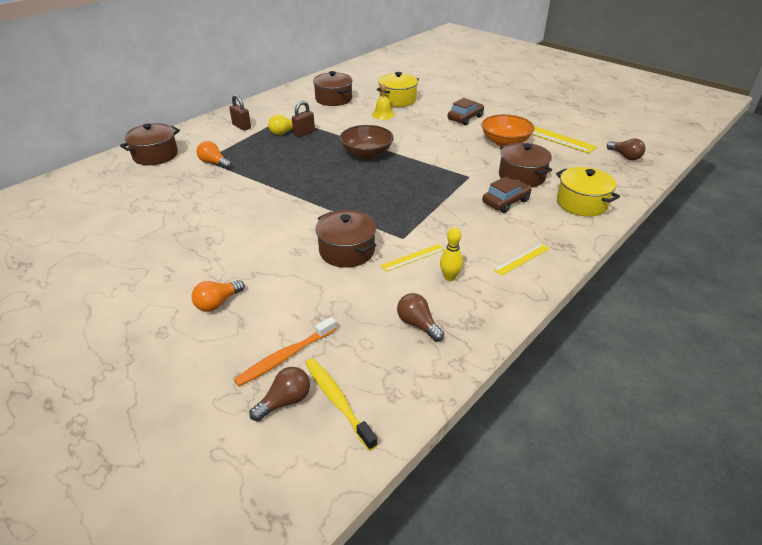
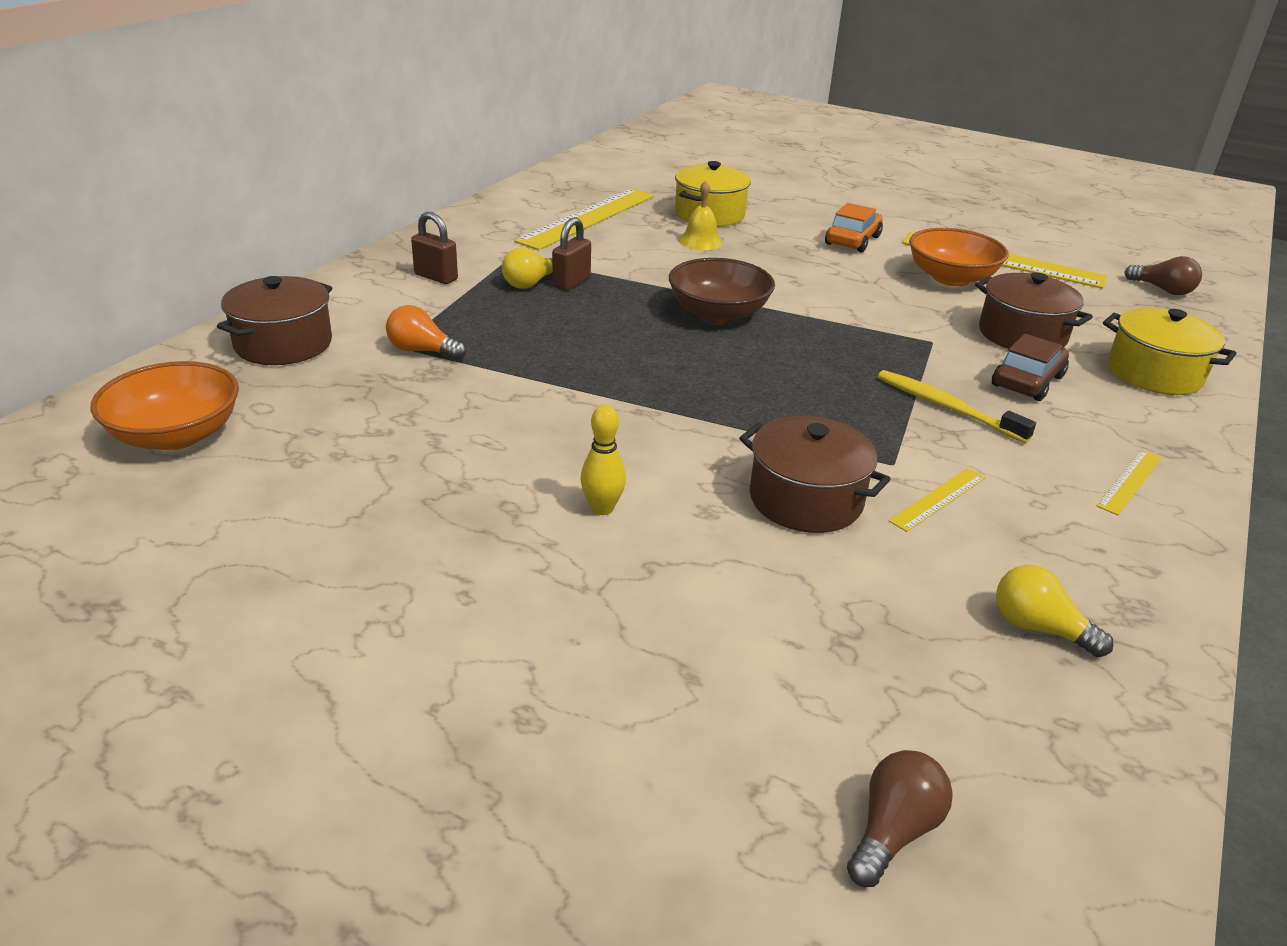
camera: 15 degrees left, 5 degrees down
(89, 194) = (176, 435): none -> orange bowl
(217, 303) = (612, 638): orange light bulb -> none
(285, 357) = (829, 734): orange toothbrush -> none
(333, 99) = (588, 218): brown pot -> yellow ruler
(337, 401) = (997, 811): yellow toothbrush -> yellow toothbrush (946, 407)
(418, 324) = (1039, 628): brown light bulb -> yellow light bulb
(449, 277) = (1030, 529): yellow bowling pin -> yellow bowling pin (602, 508)
(465, 118) = (852, 240): brown car -> orange car

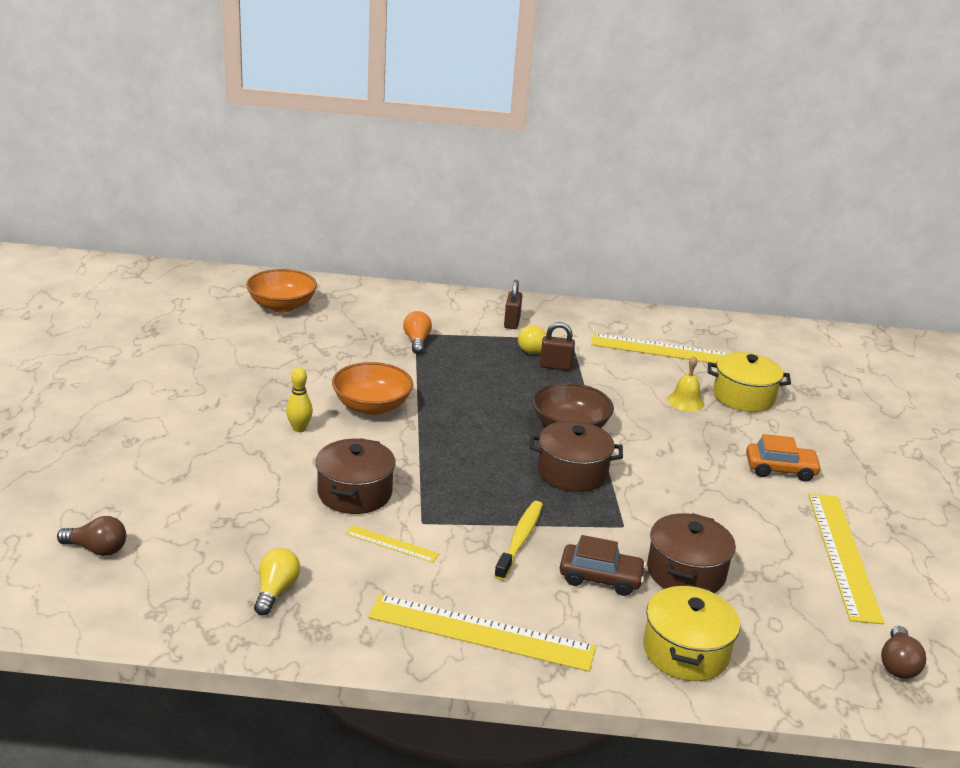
camera: 65 degrees right, 5 degrees down
(283, 344) = (388, 304): brown pot -> brown pot (572, 472)
(951, 278) = (762, 527): orange bowl -> orange bowl (372, 406)
(1130, 481) = (481, 632): yellow ruler -> yellow ruler, size x2.13

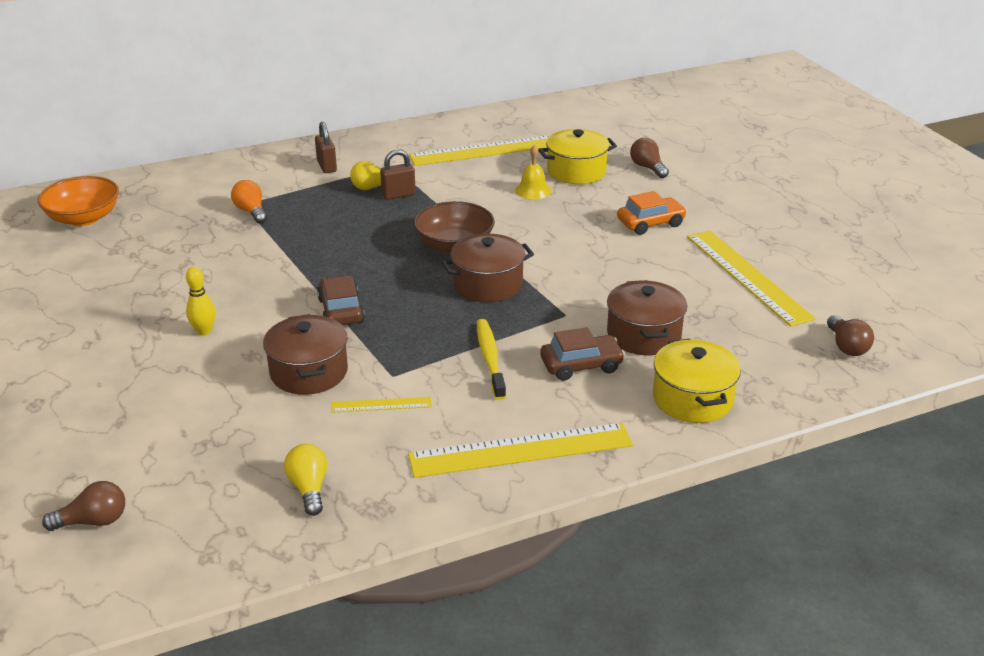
camera: 25 degrees left, 5 degrees up
(372, 406) = (258, 286): orange bowl -> none
(423, 450) = (341, 310): none -> brown car
(821, 415) = (647, 167): none -> brown light bulb

